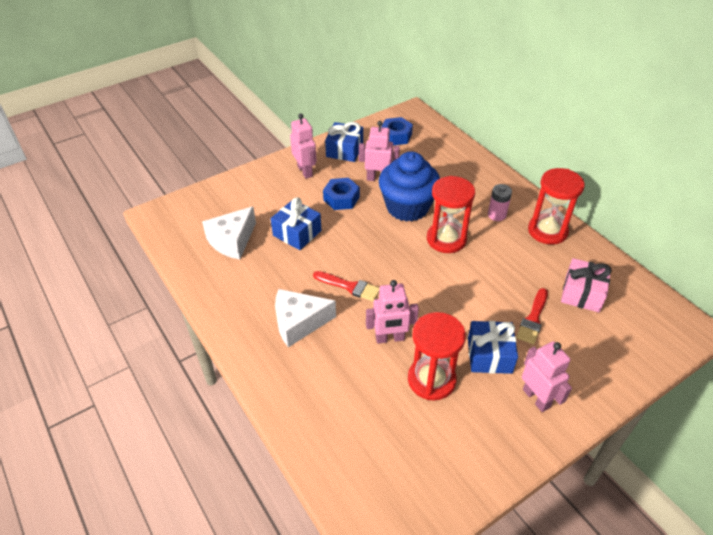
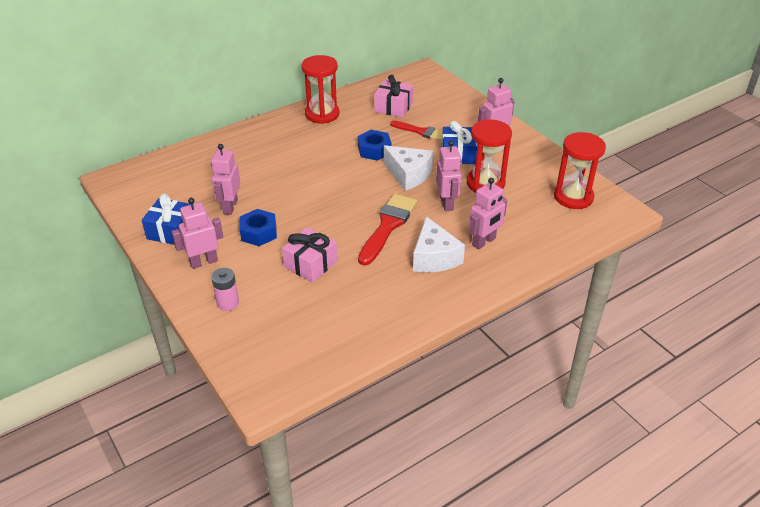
camera: 90 degrees left, 5 degrees down
(232, 241) = (319, 315): white cheese -> white cheese (408, 175)
(297, 233) = (310, 264): blue gift -> pink gift
(321, 369) = (484, 242): none -> pink robot
(349, 286) = (388, 226): red brush -> red brush, size x1.58
(396, 136) = (156, 192): blue nut -> blue nut (374, 150)
(407, 207) = (280, 188): blue cupcake -> none
(446, 239) = (328, 167): red hourglass -> red hourglass (573, 197)
(496, 215) = (298, 137): pink battery -> pink battery (228, 303)

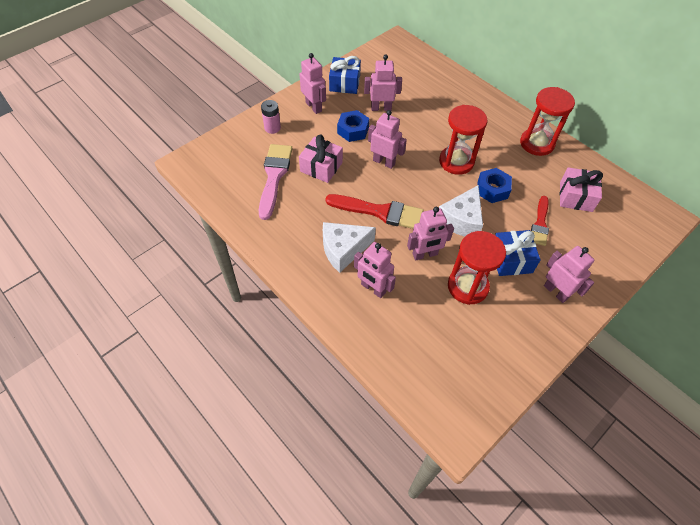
camera: 80 degrees right, 15 degrees up
(315, 306) = (274, 177): none -> pink brush
(317, 215) = (384, 162): none -> pink robot
(573, 197) = (469, 374): red hourglass -> red hourglass (456, 162)

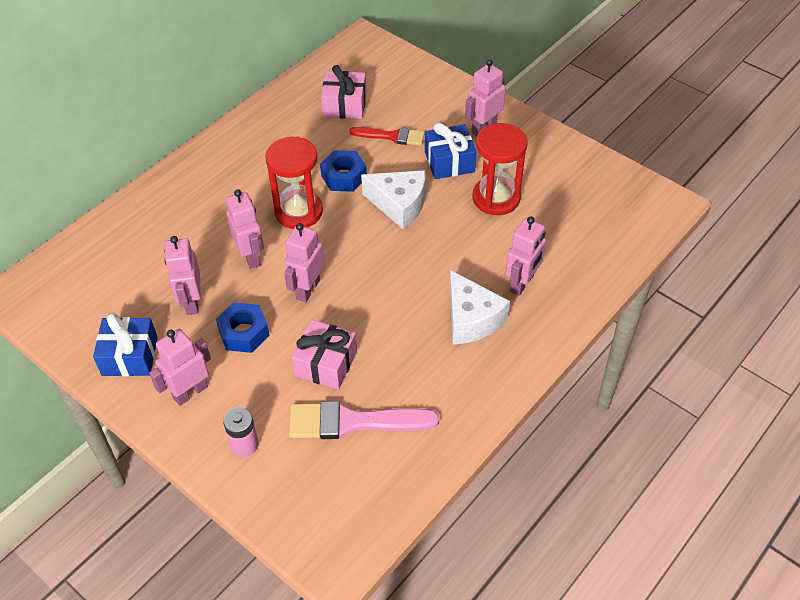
camera: 95 degrees left, 5 degrees down
(379, 212) = (400, 287): red brush -> none
(425, 254) = (460, 237): pink robot -> pink robot (251, 256)
(537, 143) = (257, 134): red hourglass -> none

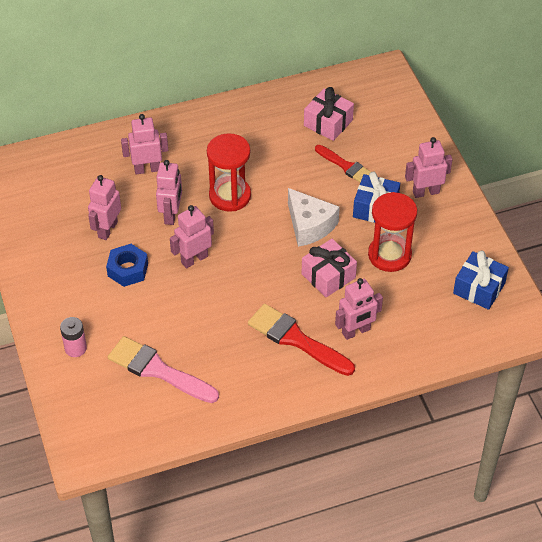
camera: 30 degrees right, 0 degrees up
(130, 356) = (41, 249): blue gift -> blue gift (479, 288)
(190, 392) = (64, 294): pink robot -> pink robot (147, 169)
(326, 363) = (168, 320): pink gift -> pink gift (328, 276)
(343, 176) = (284, 183): blue nut -> none
(471, 319) = (296, 339): white cheese -> red brush

